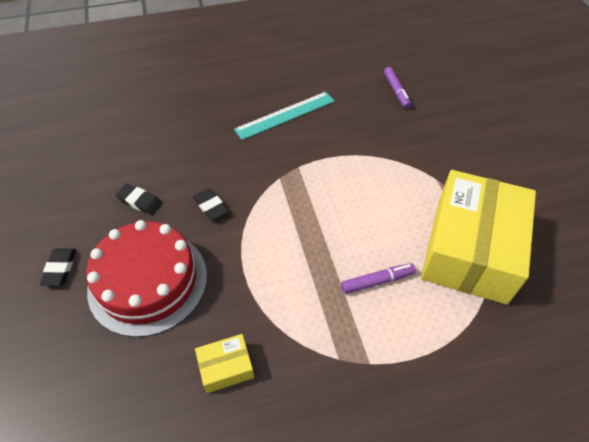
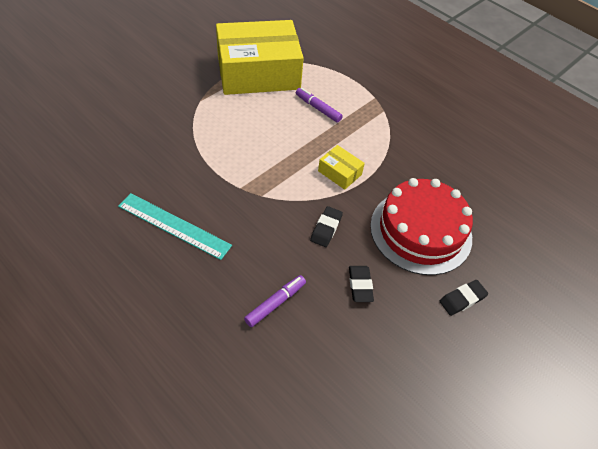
camera: 125 degrees left, 0 degrees up
(226, 367) = (434, 157): yellow box -> yellow box (339, 173)
(396, 91) = (90, 152): purple marker -> purple marker (275, 303)

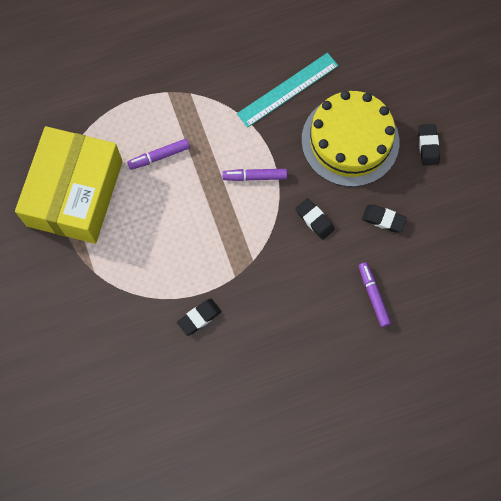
camera: 60 degrees left, 20 degrees up
(174, 225) = (256, 353): turquoise ruler -> turquoise ruler (287, 89)
(190, 175) = (199, 317): none -> black eraser
(339, 173) = (255, 177): yellow box -> purple marker
(421, 231) = (350, 141): red cake -> yellow cake

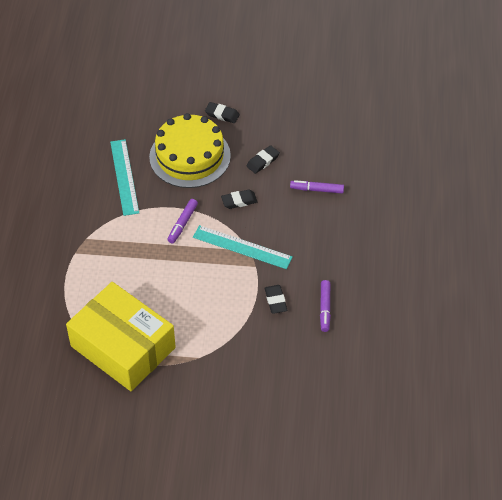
camera: 65 degrees left, 20 degrees down
(159, 156) = (127, 278): purple marker -> purple marker (325, 308)
(253, 251) = (242, 247): none -> turquoise ruler

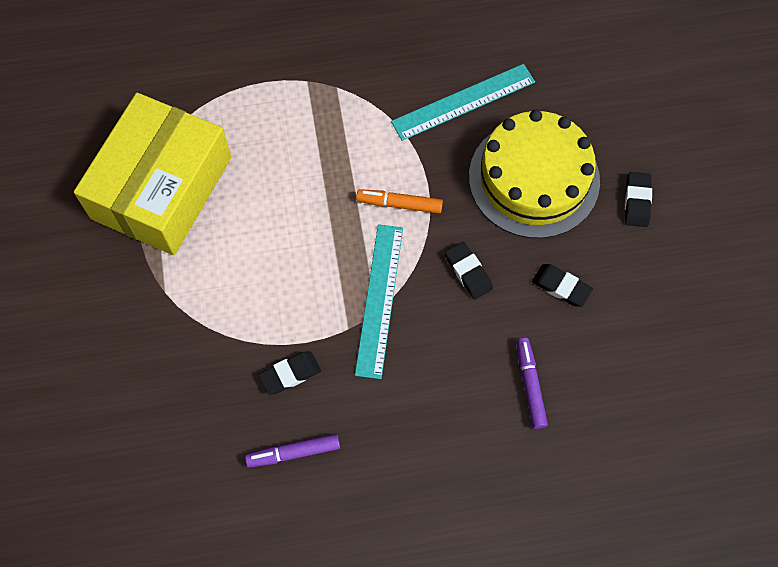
camera: 75 degrees right, 15 degrees up
(182, 224) = (399, 204): purple marker -> orange marker

